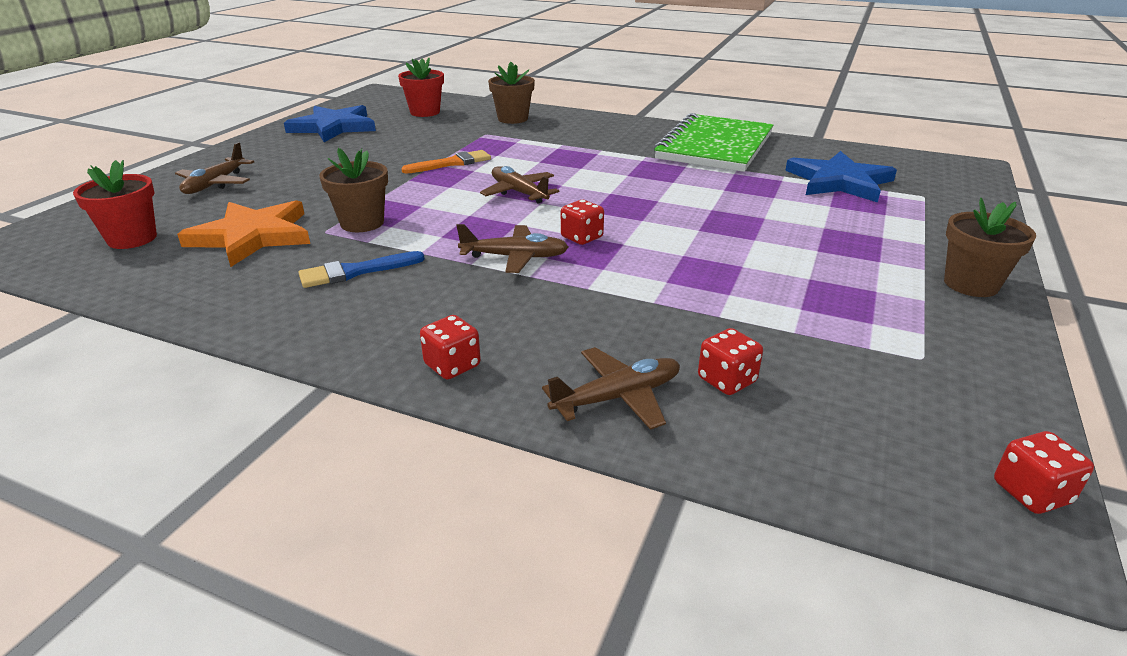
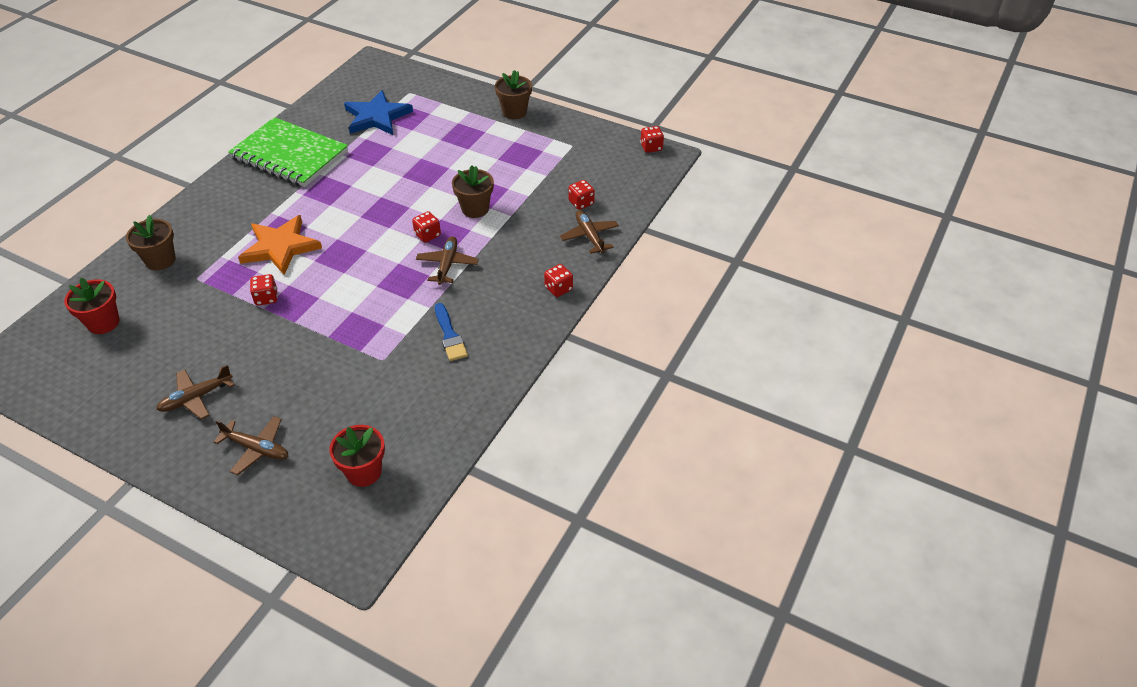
camera: 85 degrees left, 15 degrees up
(252, 236) = (380, 398): orange star -> orange star (280, 247)
(334, 127) = (119, 389): blue star -> none
(362, 223) = (374, 340): brown flower pot -> brown flower pot (475, 209)
(451, 163) = (266, 298): orange brush -> red dice
(519, 192) = (344, 260): brown plane -> brown plane (196, 398)

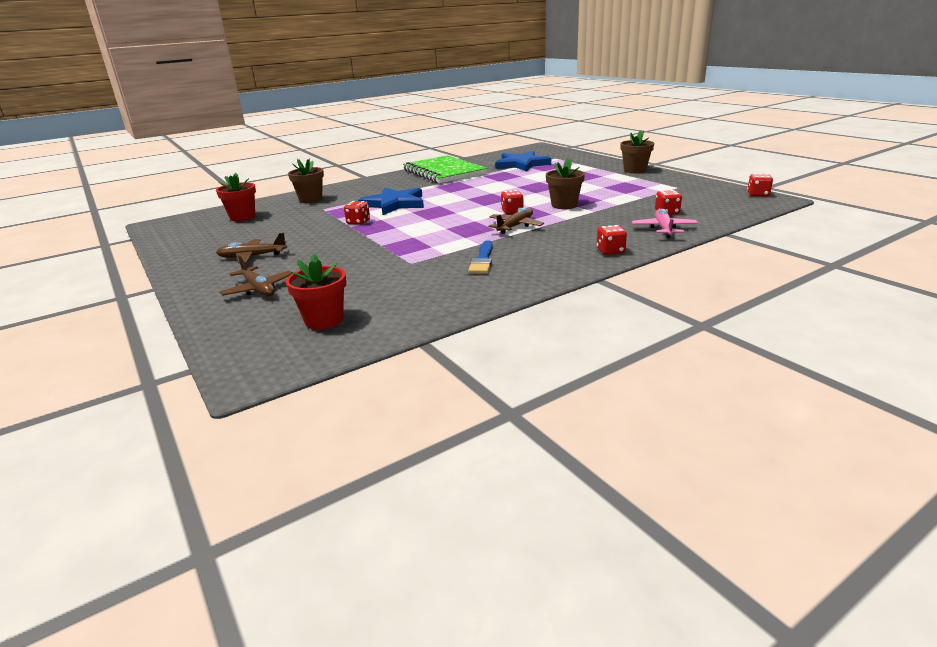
camera: 30 degrees right, 20 degrees down
(280, 247) = (394, 204): orange star -> blue star
(589, 236) = (663, 229): brown plane -> pink plane

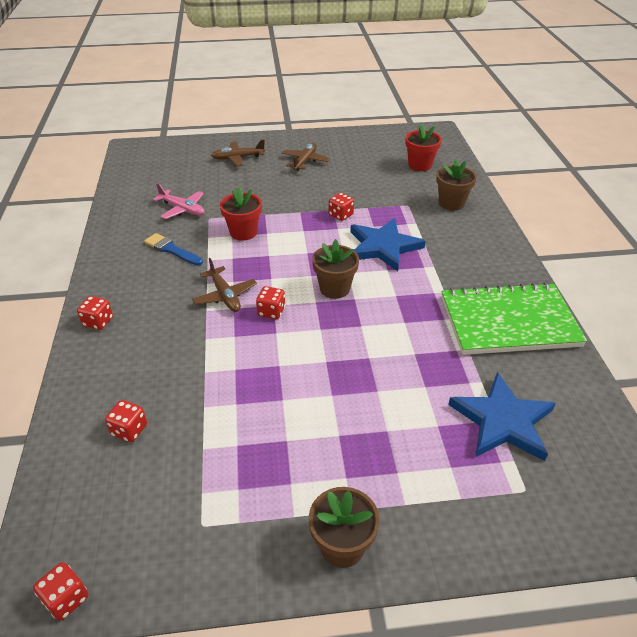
camera: 115 degrees right, 15 degrees up
(324, 320) = (162, 172): red flower pot -> red flower pot (243, 232)
(564, 205) = (251, 360): brown flower pot -> brown flower pot (334, 288)
(663, 229) = (94, 390): pink plane -> pink plane (182, 209)

